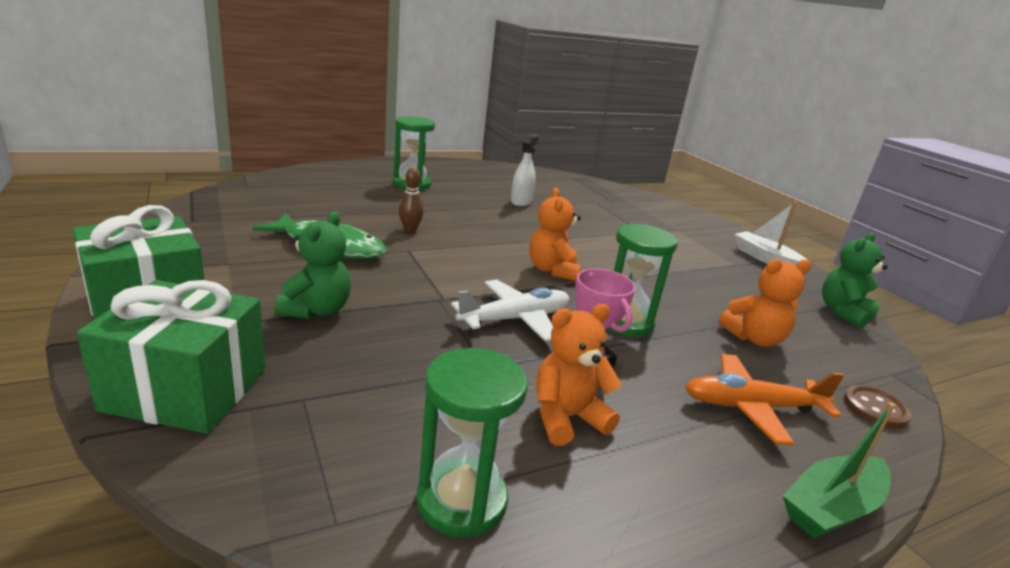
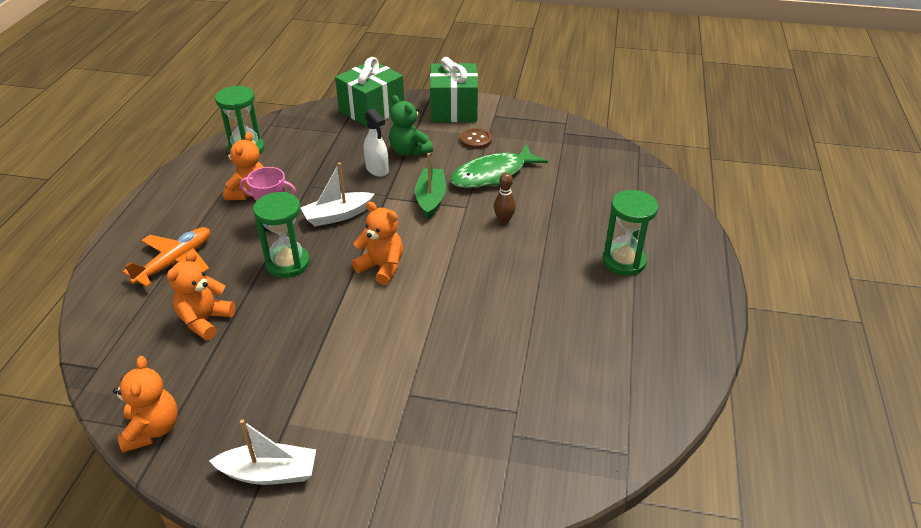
camera: 130 degrees right, 15 degrees up
(515, 319) = (337, 215): white plane -> white boat
(521, 201) = (544, 329): white spray bottle -> white spray bottle (377, 169)
(831, 507) = (116, 238): green boat -> green boat (431, 199)
(843, 313) = (152, 429): green teddy bear -> orange teddy bear
(875, 409) = (105, 318): brown button -> brown button (476, 140)

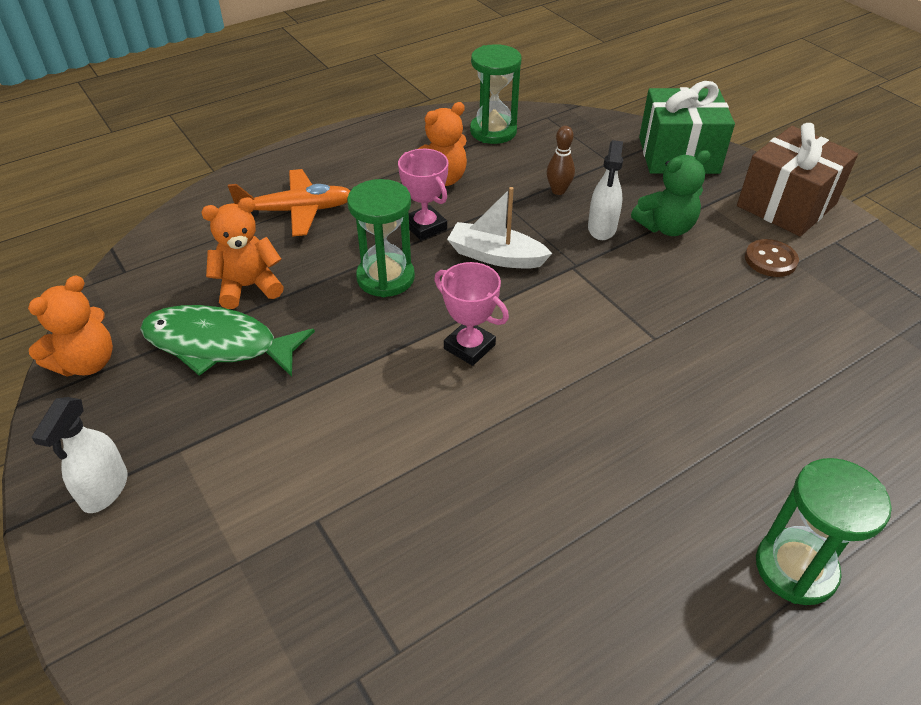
camera: 45 degrees right, 5 degrees up
(269, 473) = (104, 489): white boat -> white spray bottle
(382, 267) = (469, 347): orange teddy bear -> pink trophy
(409, 151) = (666, 227): green teddy bear -> green teddy bear turned 120 degrees counterclockwise
(431, 199) = (623, 301): green boat -> none
(454, 109) = (786, 205): green gift -> brown gift
(493, 175) = (740, 318): green fish -> green fish (218, 345)
(504, 220) = (684, 387): brown bowling pin -> brown bowling pin (558, 191)

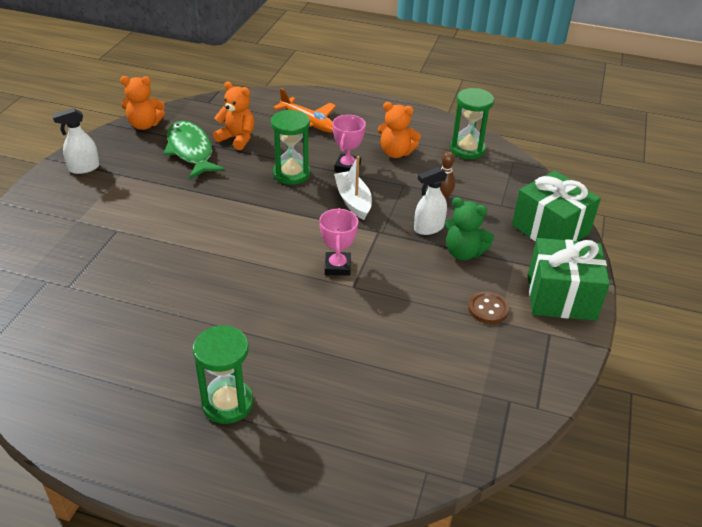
camera: 50 degrees right, 5 degrees down
(469, 347) = (271, 224): pink trophy -> pink trophy (337, 266)
(786, 205) = (561, 297): brown gift -> green gift

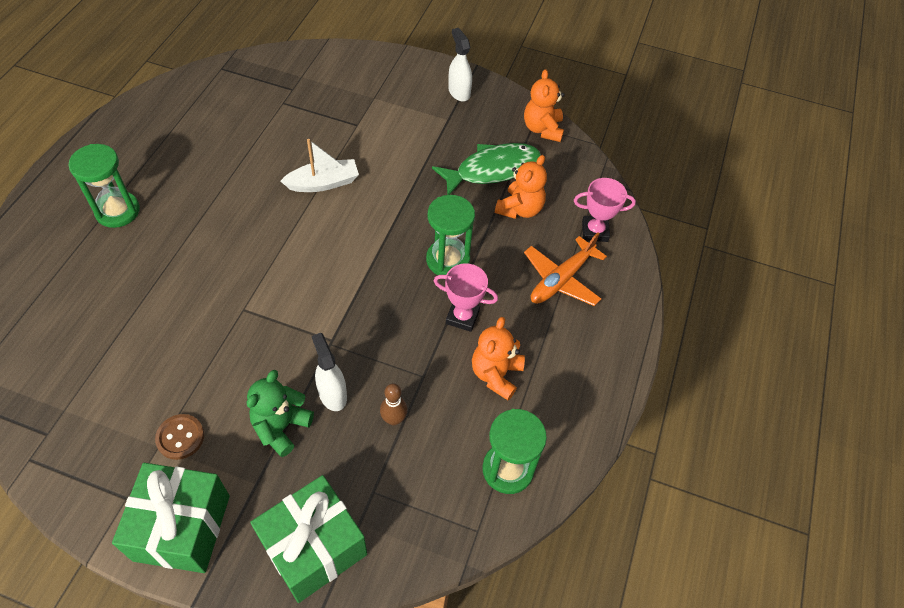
camera: 90 degrees right, 15 degrees up
(337, 266) = (276, 297): pink trophy -> pink trophy (594, 231)
(353, 201) = (392, 318): white boat -> white boat (323, 183)

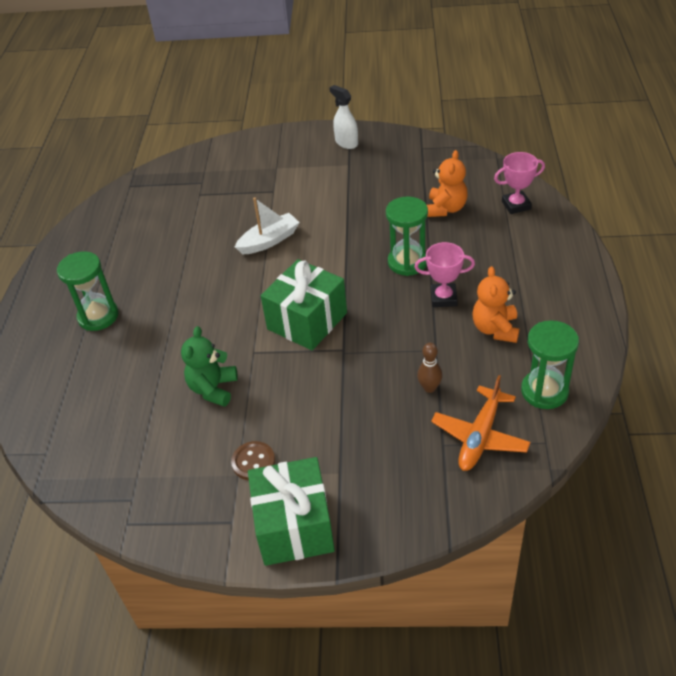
camera: 10 degrees left, 10 degrees down
(281, 427) = (337, 425): green teddy bear -> green teddy bear (213, 389)
(314, 547) = (416, 501): green gift -> green gift (307, 321)
(332, 394) = (367, 387): white spray bottle -> none
(492, 170) = (407, 188): green fish -> none
(542, 129) = (431, 148): orange teddy bear -> none
(561, 279) = (509, 246): orange plane -> orange plane (480, 436)

